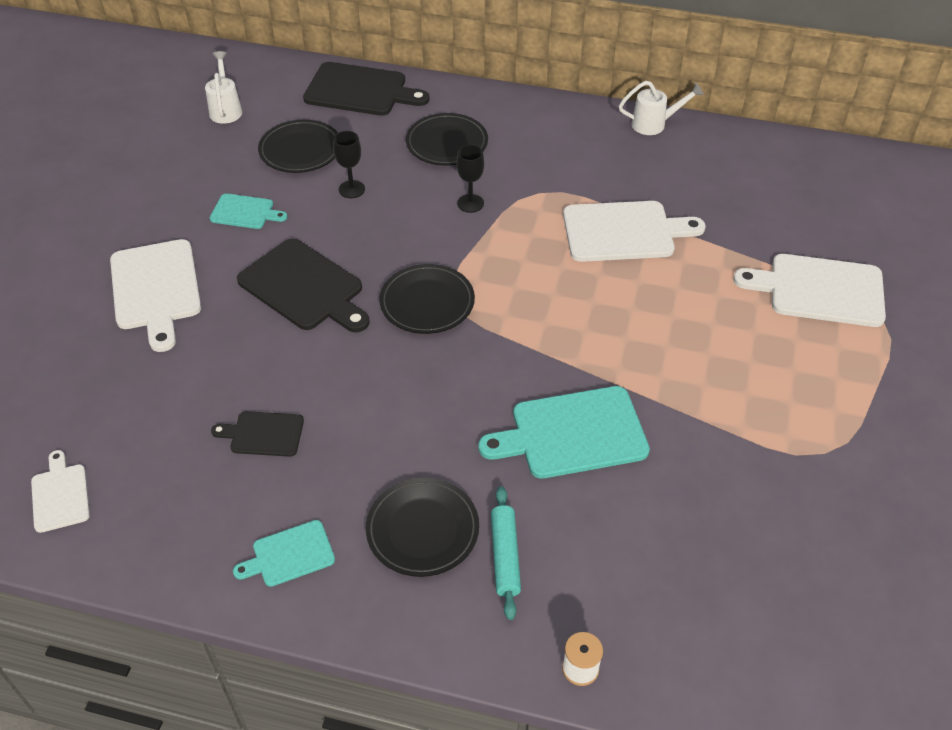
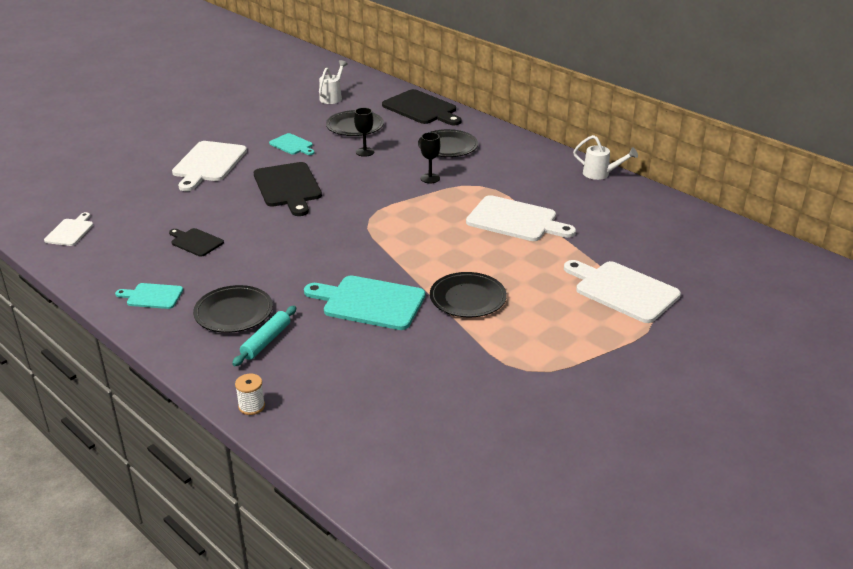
camera: 30 degrees right, 15 degrees down
(427, 302) = (351, 215): black plate -> black plate (468, 298)

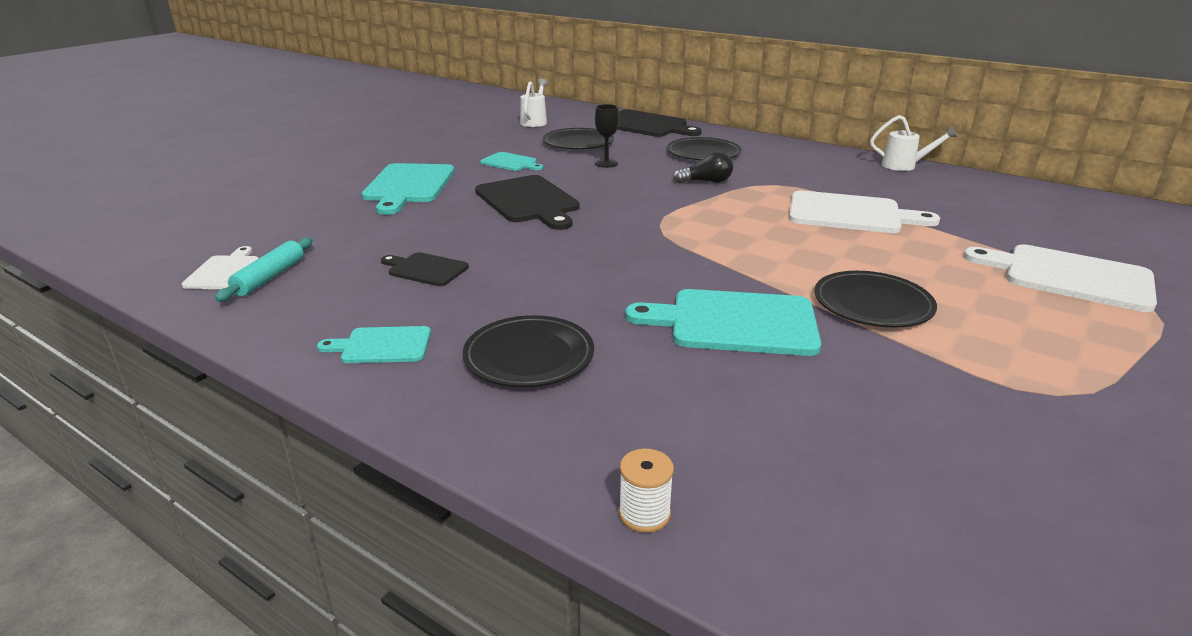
camera: 10 degrees left, 5 degrees down
(208, 164) = (408, 186): white cutting board -> turquoise cutting board
(266, 341) = (606, 394): turquoise rolling pin -> turquoise rolling pin (269, 277)
(430, 178) = (706, 182): black goblet -> black light bulb

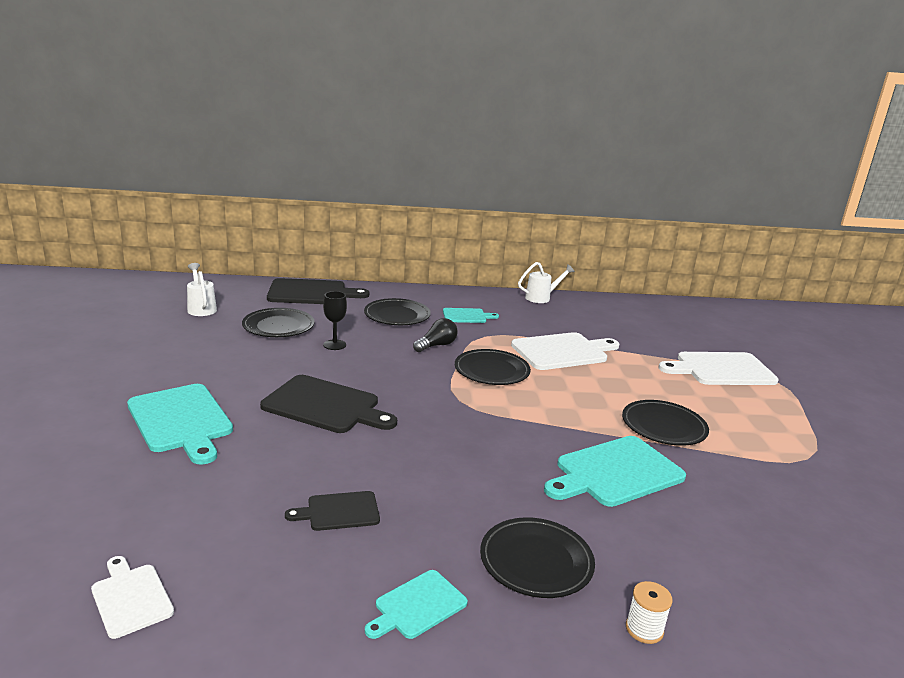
camera: 40 degrees left, 5 degrees down
(269, 277) = (197, 583): turquoise rolling pin -> none
(511, 162) = (247, 365): turquoise cutting board -> turquoise cutting board (466, 316)
(644, 514) = (756, 646): white spool -> white spool (644, 629)
(733, 212) = (492, 371): none -> black plate

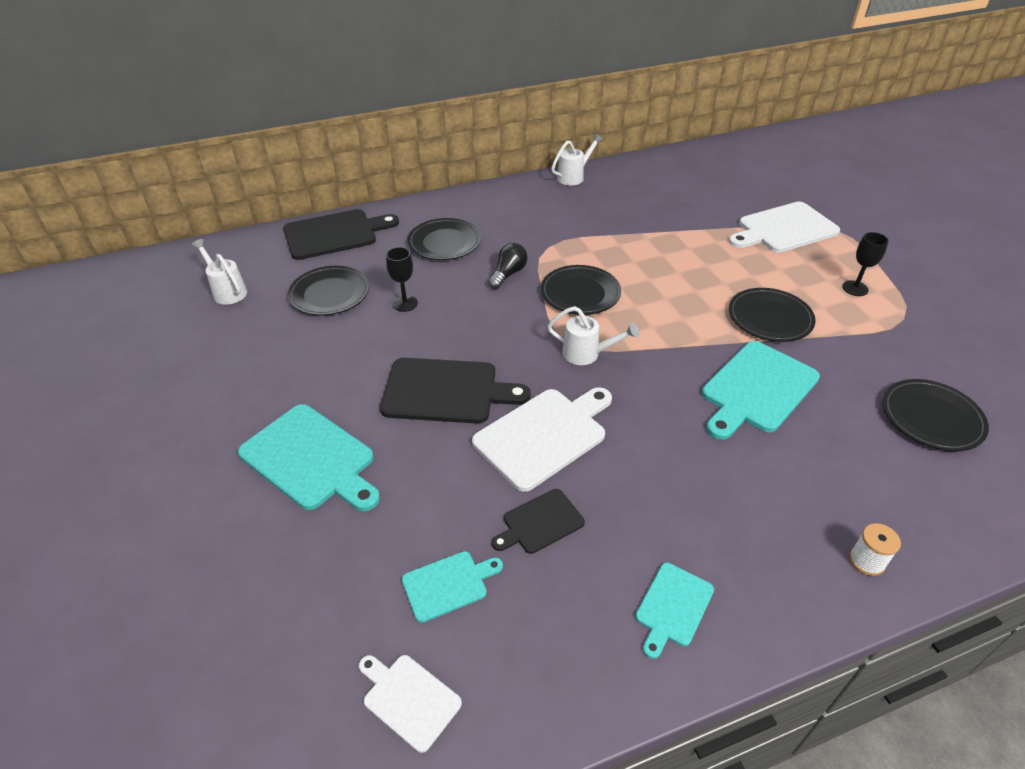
camera: 15 degrees left, 20 degrees up
(466, 316) = (515, 223): turquoise cutting board -> turquoise cutting board (448, 584)
(468, 411) = (587, 354): none -> white watering can
(536, 561) = (744, 518): black plate -> black plate (931, 418)
(563, 351) = (632, 247): white cutting board -> white cutting board (544, 435)
(768, 425) = (855, 288): none -> black goblet

